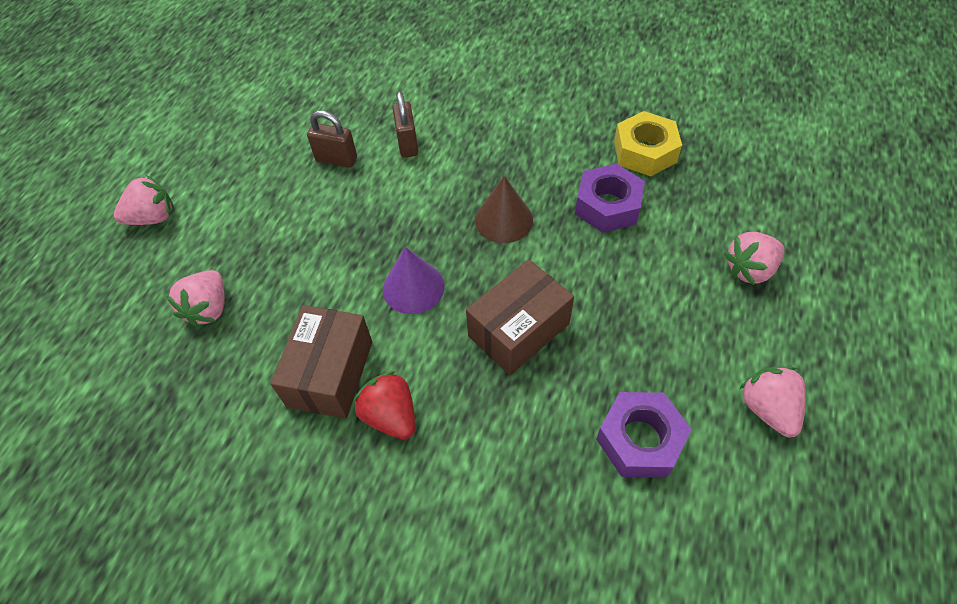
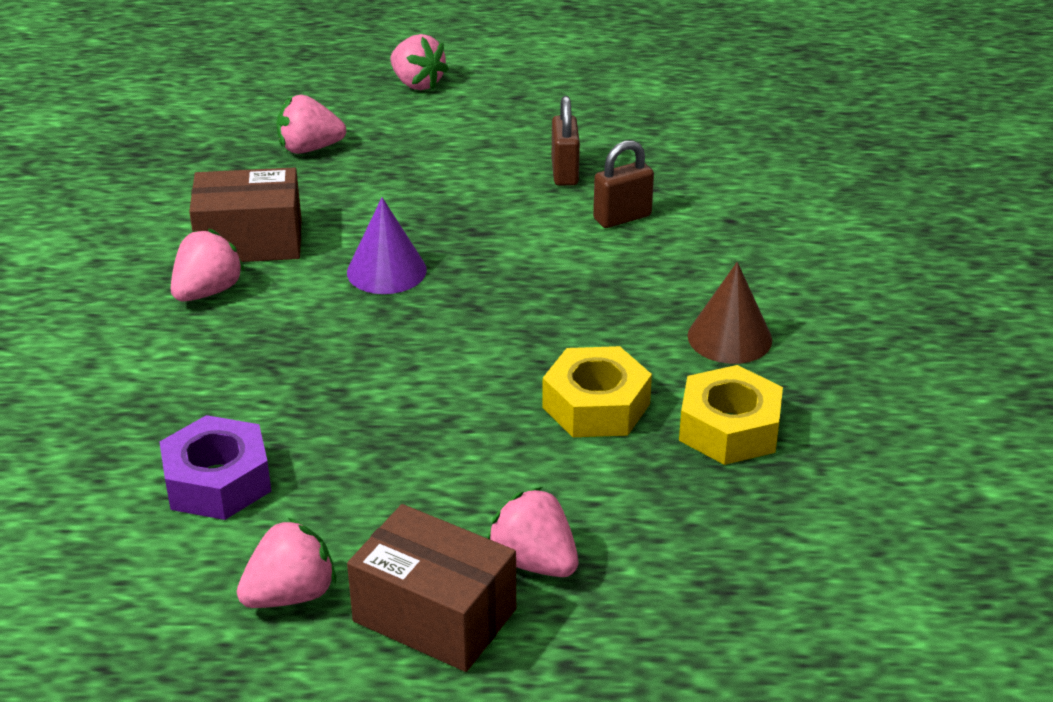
camera: 70 degrees right, 20 degrees down
(390, 416) = (207, 292): red strawberry -> pink strawberry
(504, 220) = (526, 319): brown cone -> brown cone (729, 337)
(518, 330) = (350, 361): brown box -> brown box (434, 615)
(608, 206) = (596, 406): purple nut -> yellow nut

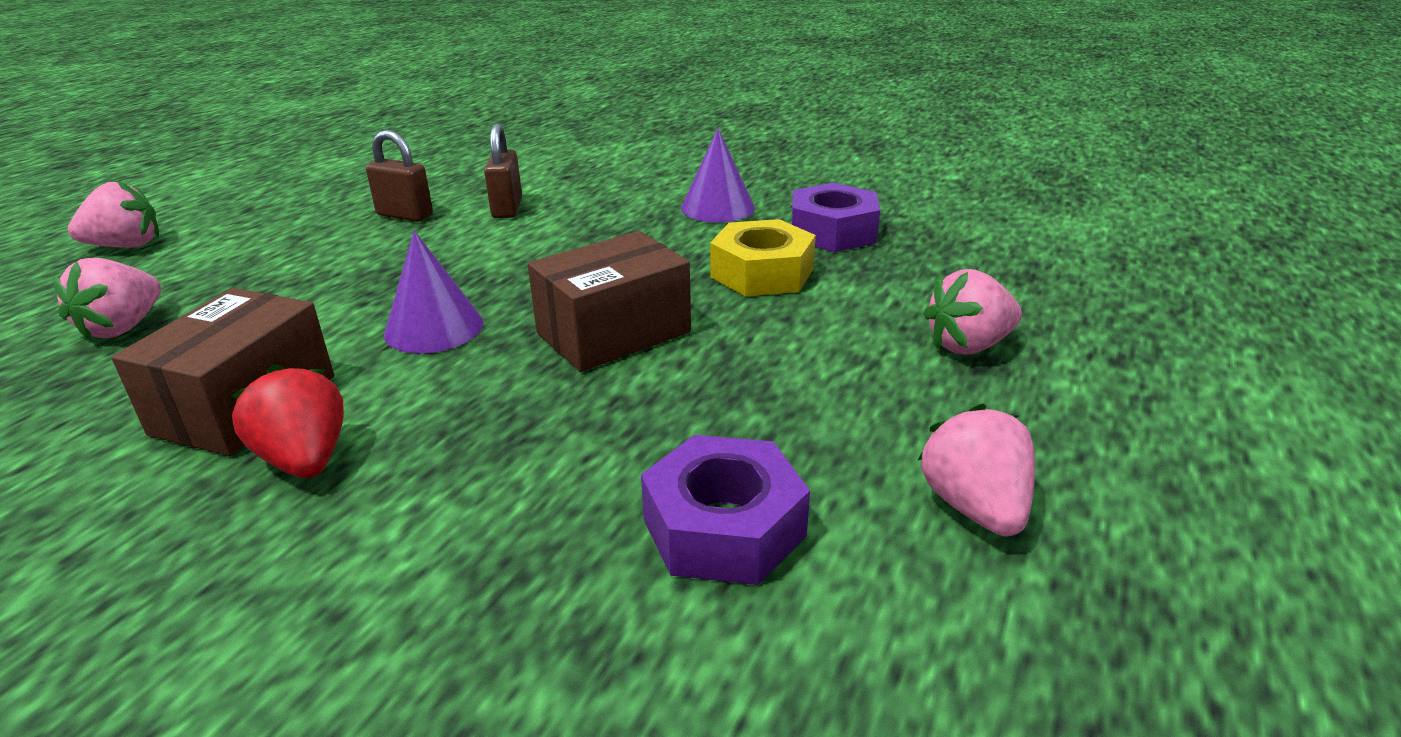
camera: 65 degrees left, 5 degrees down
(207, 292) = (305, 459): pink strawberry -> red strawberry
(434, 615) = (1033, 415): brown box -> brown box (613, 332)
(729, 337) = (717, 208): brown cone -> purple cone
(729, 428) = (832, 232): yellow nut -> purple nut

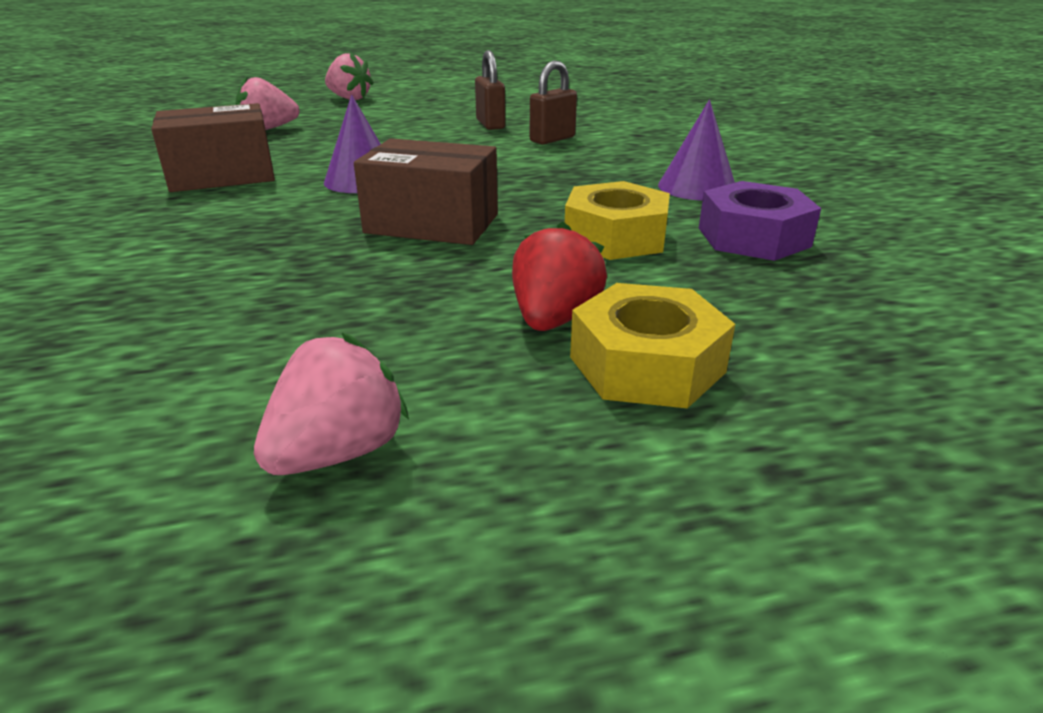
camera: 50 degrees right, 0 degrees up
(305, 459) = (181, 207): red strawberry -> red strawberry (554, 319)
(724, 527) = (209, 345): purple nut -> none
(968, 345) = (646, 364): pink strawberry -> yellow nut

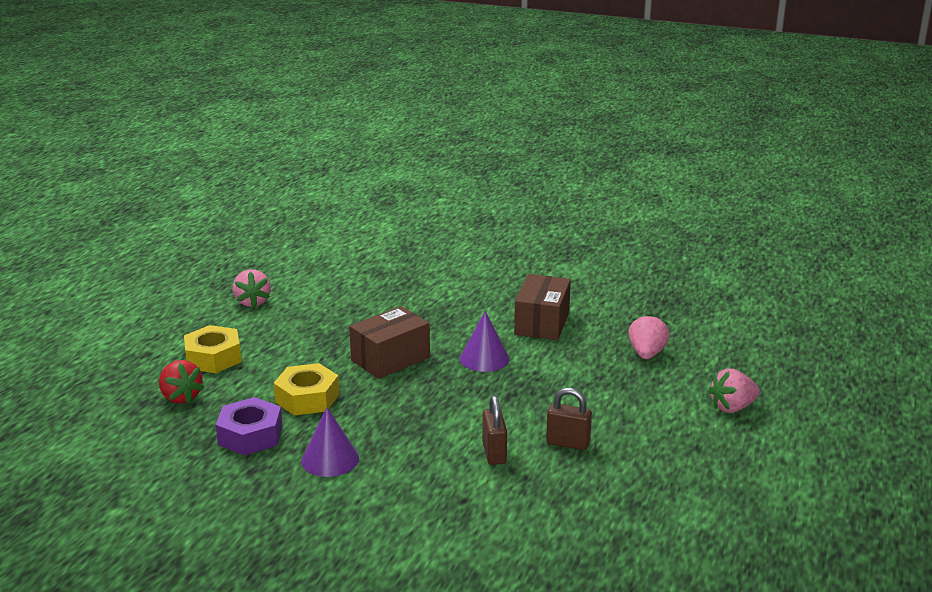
camera: 125 degrees right, 5 degrees down
(554, 319) = (264, 354): red strawberry -> red strawberry (181, 397)

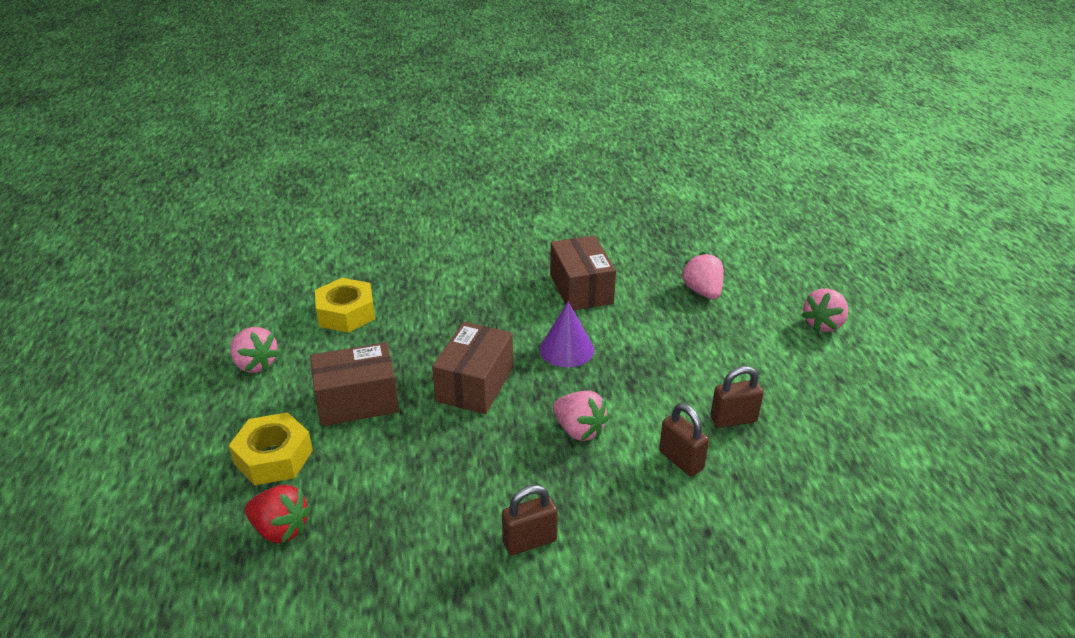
camera: 30 degrees left, 10 degrees up
(250, 435) = (412, 548): purple nut -> none
(298, 343) = (357, 401): none -> brown box
(307, 398) = (432, 470): yellow nut -> yellow nut (346, 313)
(330, 459) = (529, 541): purple cone -> brown padlock
(436, 410) = (579, 430): none -> pink strawberry

